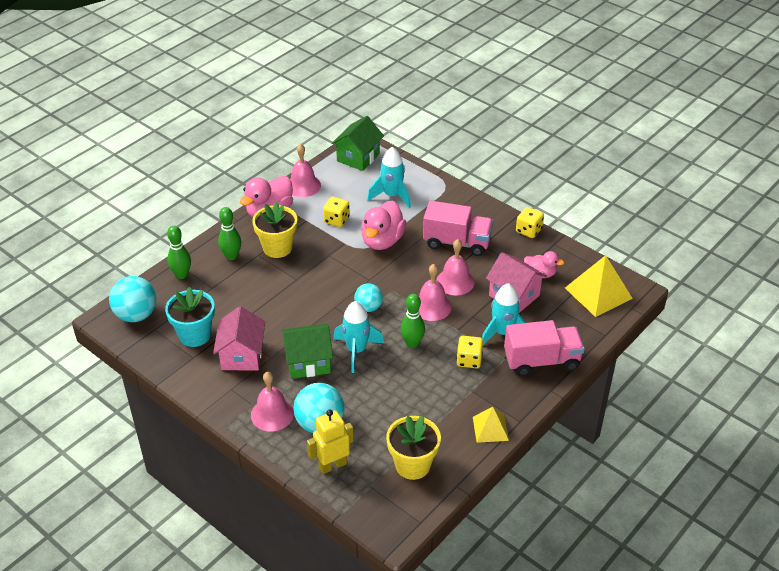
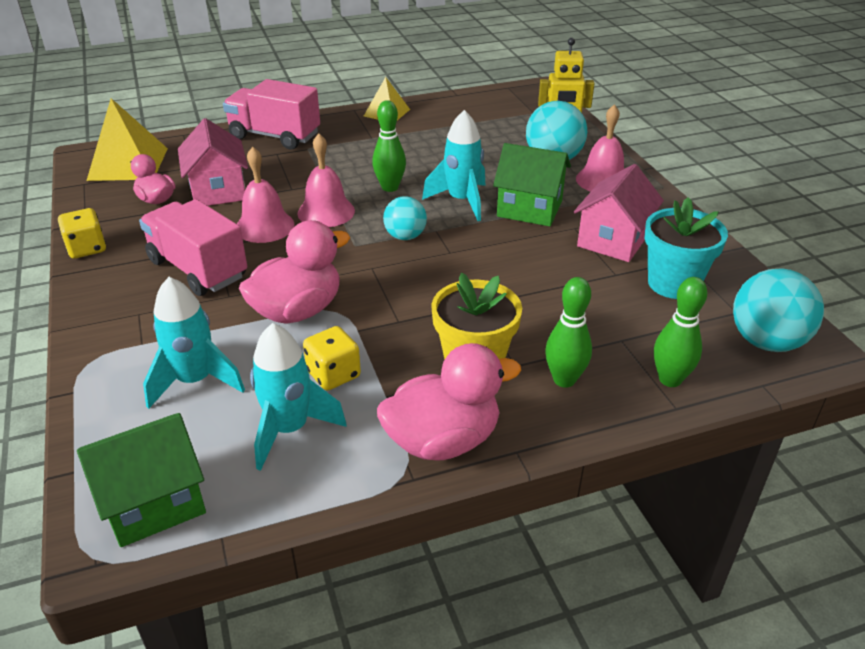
camera: 150 degrees left, 5 degrees down
(303, 185) = (329, 478): pink bell -> none
(412, 465) = (483, 113): yellow flower pot -> none
(469, 360) = (345, 157): yellow dice -> none
(503, 333) = (280, 165): turquoise rocket -> turquoise rocket (289, 429)

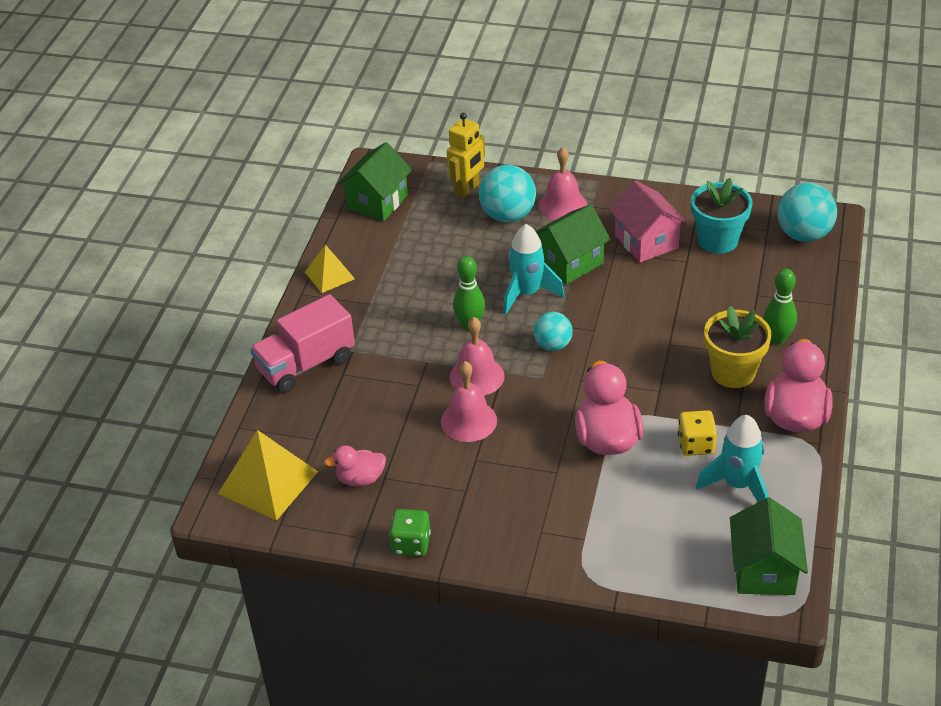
camera: 55 degrees left, 5 degrees up
(87, 248) = (411, 544): yellow dice -> green dice
(195, 381) = (652, 519): turquoise rocket -> none
(198, 269) = (503, 480): pink truck -> none
(218, 191) = (380, 432): pink house -> none
(495, 103) = (377, 202): none -> green house
(670, 379) = (808, 293): green bowling pin -> none

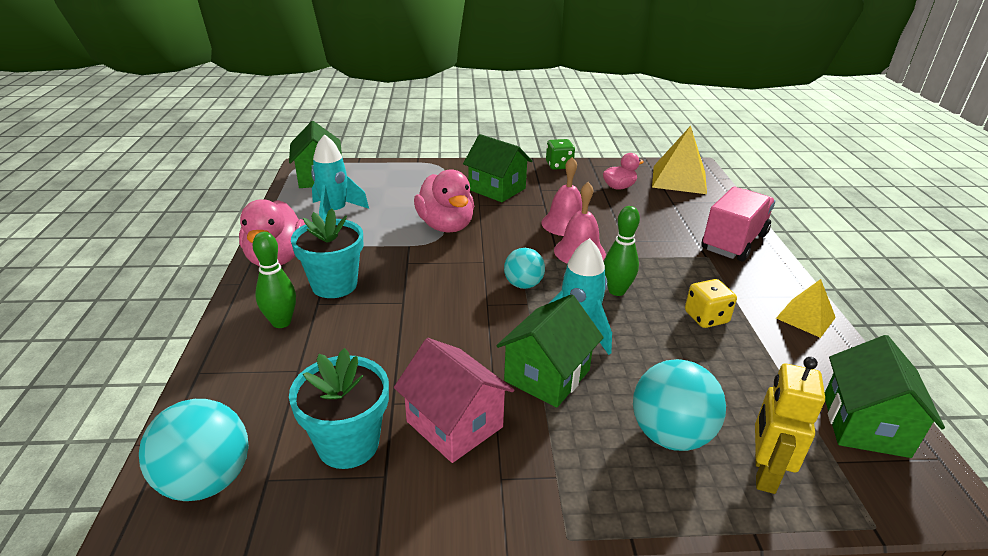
camera: 160 degrees right, 10 degrees down
(522, 501) = (497, 189): none -> green house
(562, 205) = (601, 468): pink bell -> none
(696, 444) = (370, 231): yellow dice -> yellow dice (706, 317)
(733, 372) = (334, 285): yellow flower pot -> turquoise flower pot

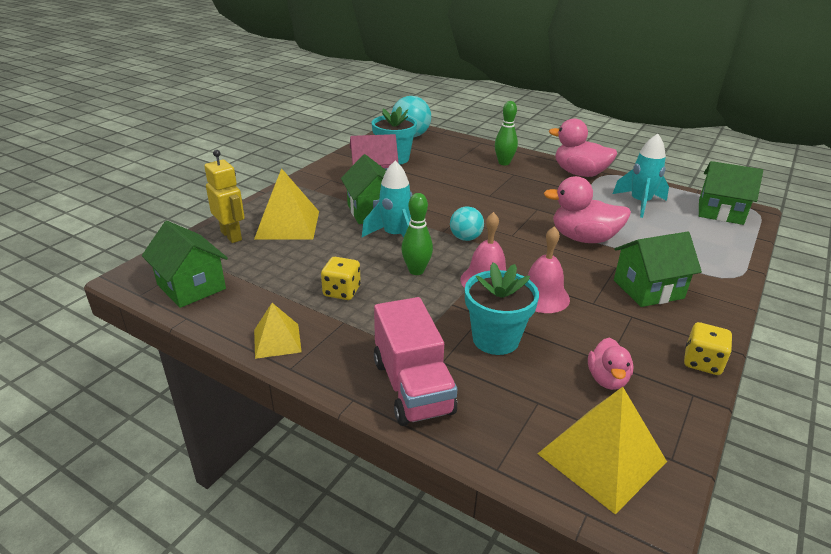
camera: 125 degrees right, 0 degrees up
(334, 285) = (530, 182): turquoise flower pot -> turquoise flower pot (495, 339)
(559, 165) = (702, 362): green dice -> yellow dice
(670, 435) = (287, 224): turquoise ball -> yellow pyramid

